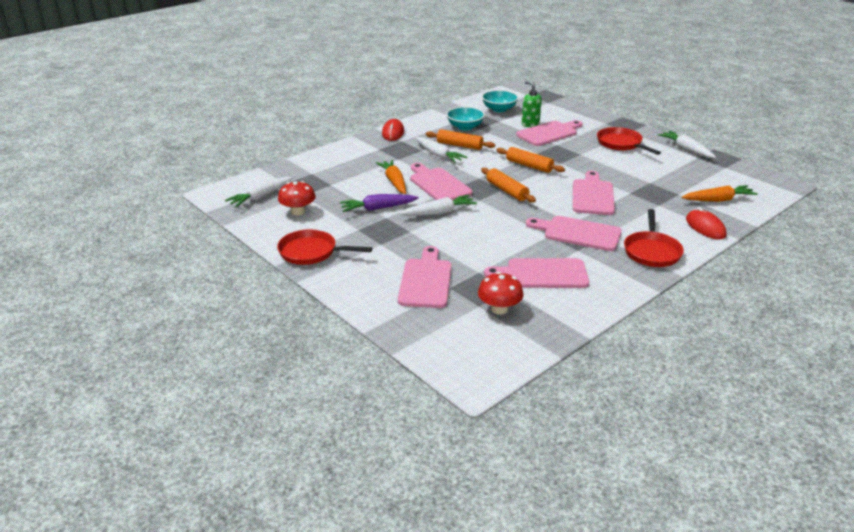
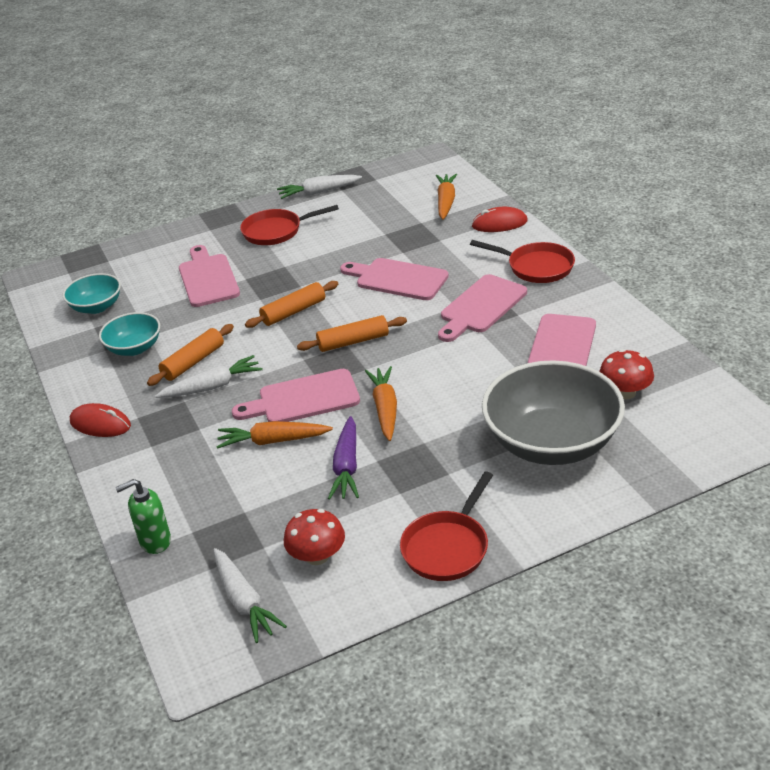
camera: 70 degrees left, 5 degrees up
(425, 281) = (552, 443): pink cutting board -> grey bowl
(439, 212) = (385, 409): white carrot -> orange carrot
(530, 124) = (167, 288): green soap dispenser -> green soap dispenser (155, 541)

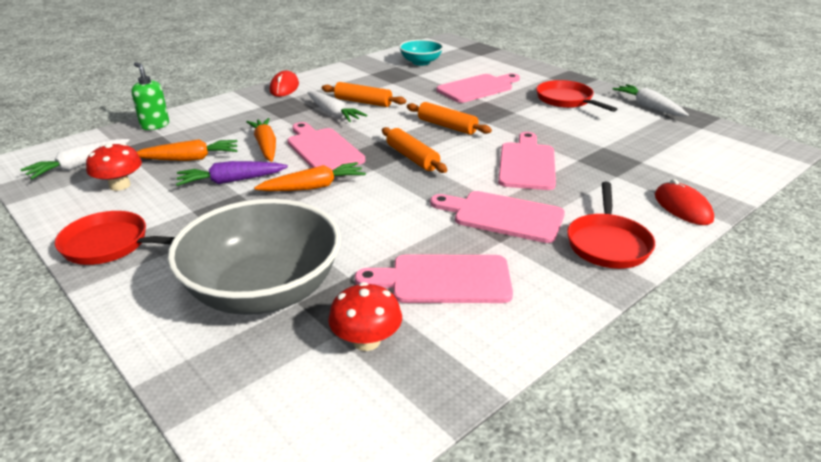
camera: 70 degrees right, 5 degrees down
(134, 348) = (375, 81): turquoise bowl -> none
(446, 202) = (696, 169): orange carrot -> orange carrot (190, 159)

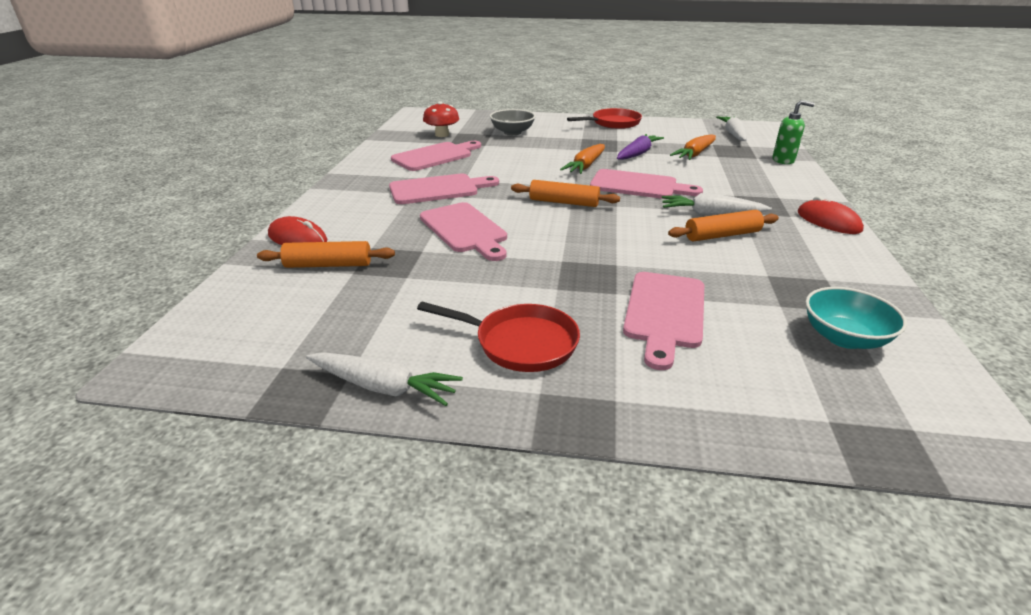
camera: 140 degrees right, 0 degrees up
(120, 185) = (683, 135): red mushroom -> none
(263, 291) = (512, 132): grey bowl -> grey bowl, size x0.52
(265, 146) = (678, 174): orange carrot -> none
(447, 126) = (592, 240): orange rolling pin -> orange rolling pin (328, 265)
(608, 243) = (351, 196): red pan -> none

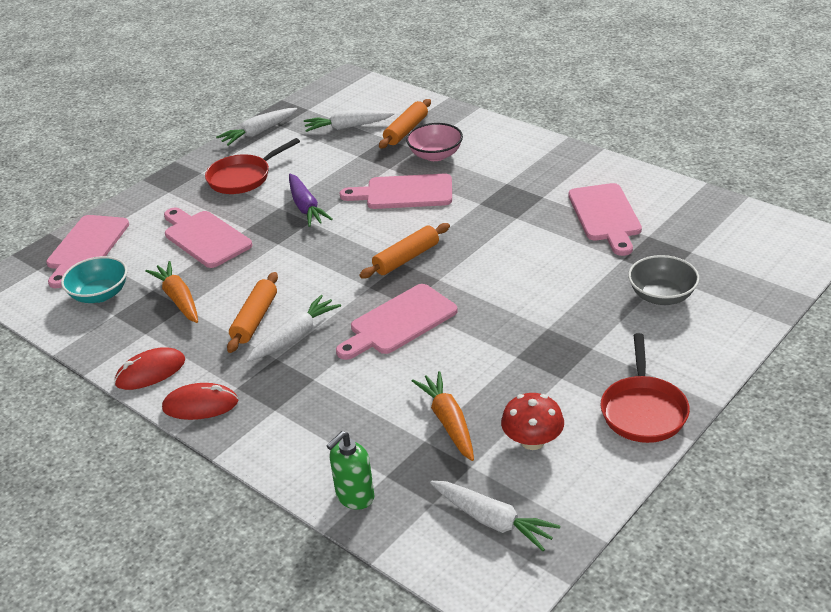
camera: 125 degrees right, 5 degrees up
(297, 238) = (462, 123): red mouse -> red mouse (150, 372)
(333, 309) = (347, 127): none -> white carrot
(379, 234) = (435, 155): none -> pink bowl
(438, 189) = (504, 198): pink cutting board -> pink cutting board (86, 247)
(442, 134) = (689, 237): red mushroom -> red mushroom (532, 441)
(585, 166) = (487, 309): orange carrot -> orange carrot (178, 299)
(637, 154) = (492, 370): purple carrot -> purple carrot (306, 207)

